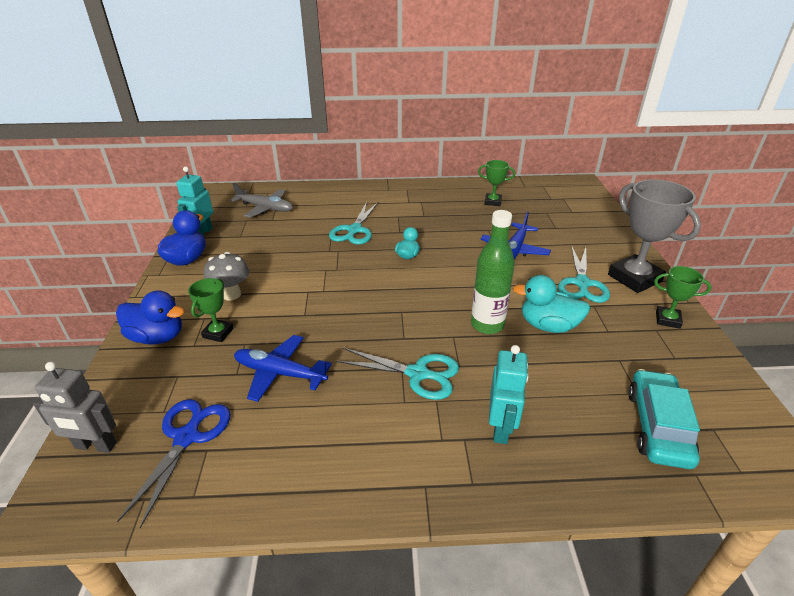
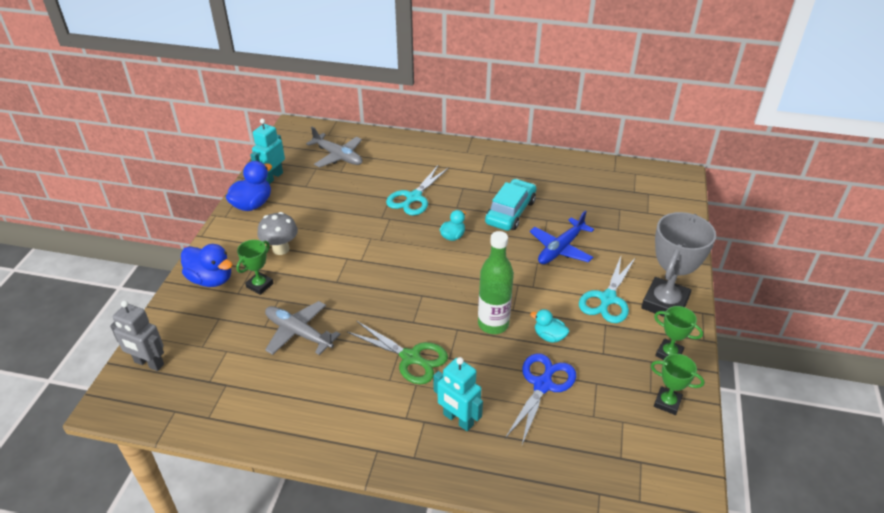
camera: 15 degrees right, 5 degrees up
(187, 437) = (214, 372): blue scissors -> blue scissors (542, 385)
(280, 373) = (299, 333): blue plane -> grey plane
(417, 374) = (410, 357): turquoise scissors -> green scissors
(492, 202) = (568, 186): green trophy -> green trophy (667, 402)
(501, 428) = (458, 420): turquoise robot -> turquoise robot turned 105 degrees clockwise
(548, 326) = (549, 336): turquoise duck -> turquoise duck, size x0.59
(634, 278) = (665, 303): grey trophy -> grey trophy turned 45 degrees clockwise
(657, 426) = (592, 448): turquoise car -> turquoise car (510, 212)

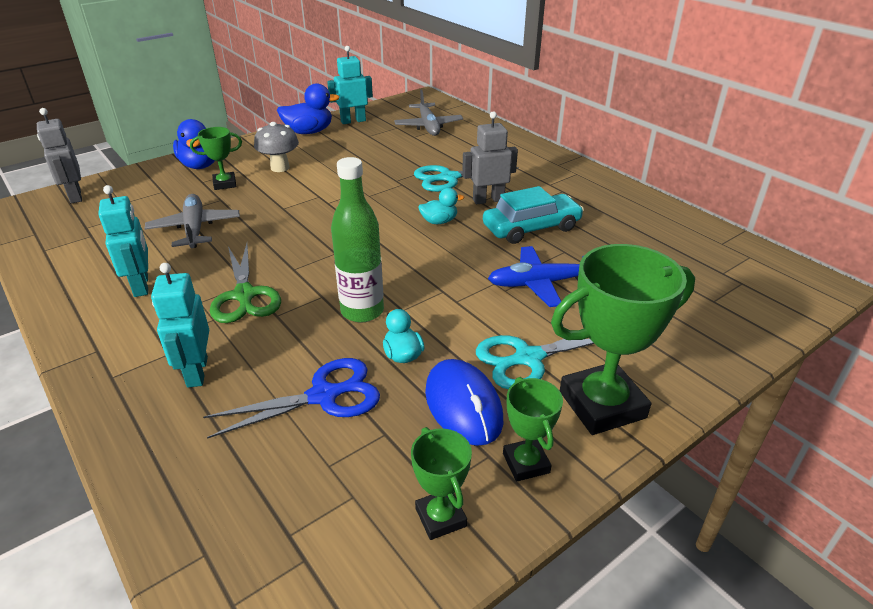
camera: 40 degrees right, 5 degrees down
(332, 394) = (142, 285): none -> turquoise robot
(460, 203) = (488, 200): none -> grey robot
(610, 344) = (463, 405): none -> blue mouse
(665, 303) = (602, 404): grey trophy -> green trophy

